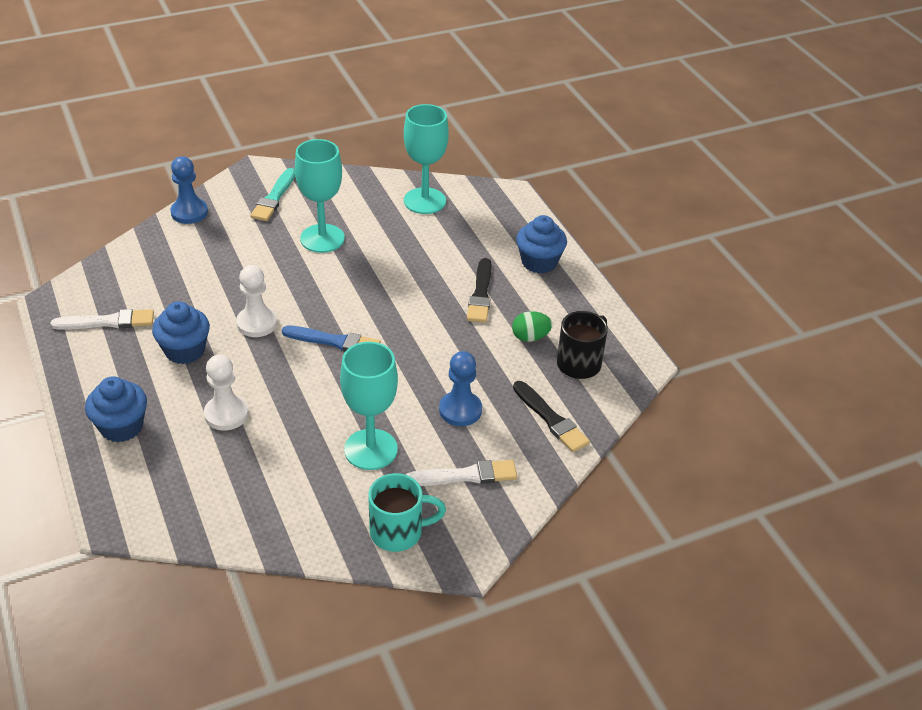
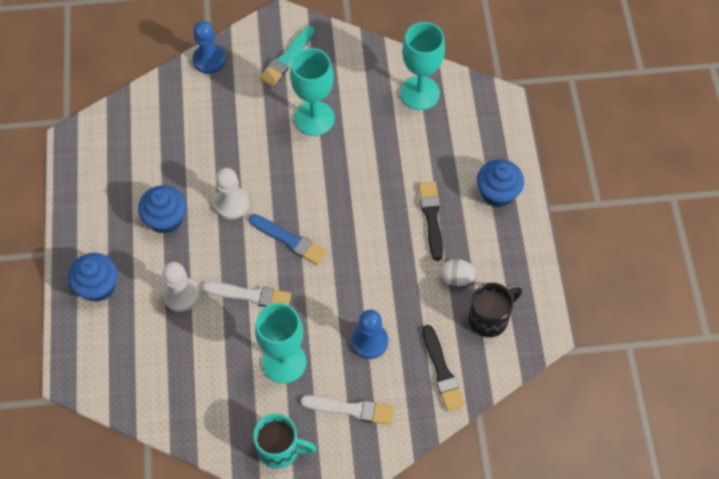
camera: 20 degrees right, 20 degrees up
(107, 322) = (112, 172): white brush -> white brush (250, 295)
(480, 294) = (431, 217): black brush -> black brush turned 150 degrees clockwise
(530, 337) = (457, 278): green egg -> white egg

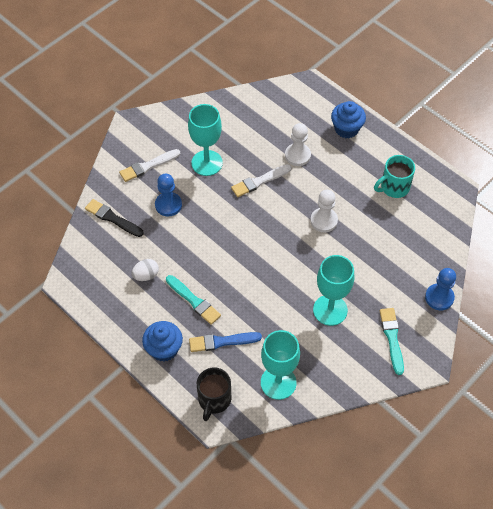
camera: 140 degrees right, 5 degrees down
(166, 219) = (351, 186): blue cupcake -> none
(280, 449) = (169, 125): turquoise mug -> turquoise mug (394, 187)
(289, 240) = (268, 225): blue brush -> blue brush (222, 342)
(431, 217) = (194, 301): black brush -> turquoise brush
(489, 318) = (107, 266): black mug -> black mug (214, 400)

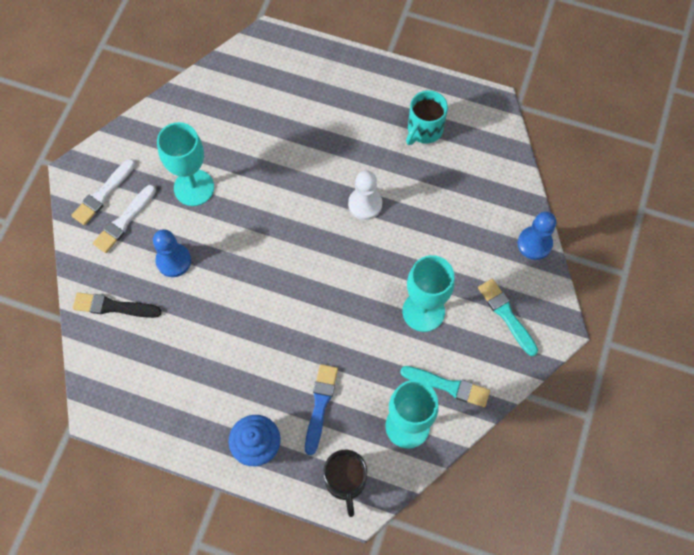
camera: 25 degrees left, 10 degrees up
(146, 275) = (190, 362): white egg -> none
(194, 301) = (263, 369): turquoise brush -> turquoise brush (448, 386)
(222, 342) = (320, 405): blue brush -> blue brush turned 135 degrees clockwise
(259, 181) = (267, 185): white brush -> white brush (103, 194)
(297, 155) = (296, 134): white pawn -> none
(346, 129) = (337, 78): blue cupcake -> none

